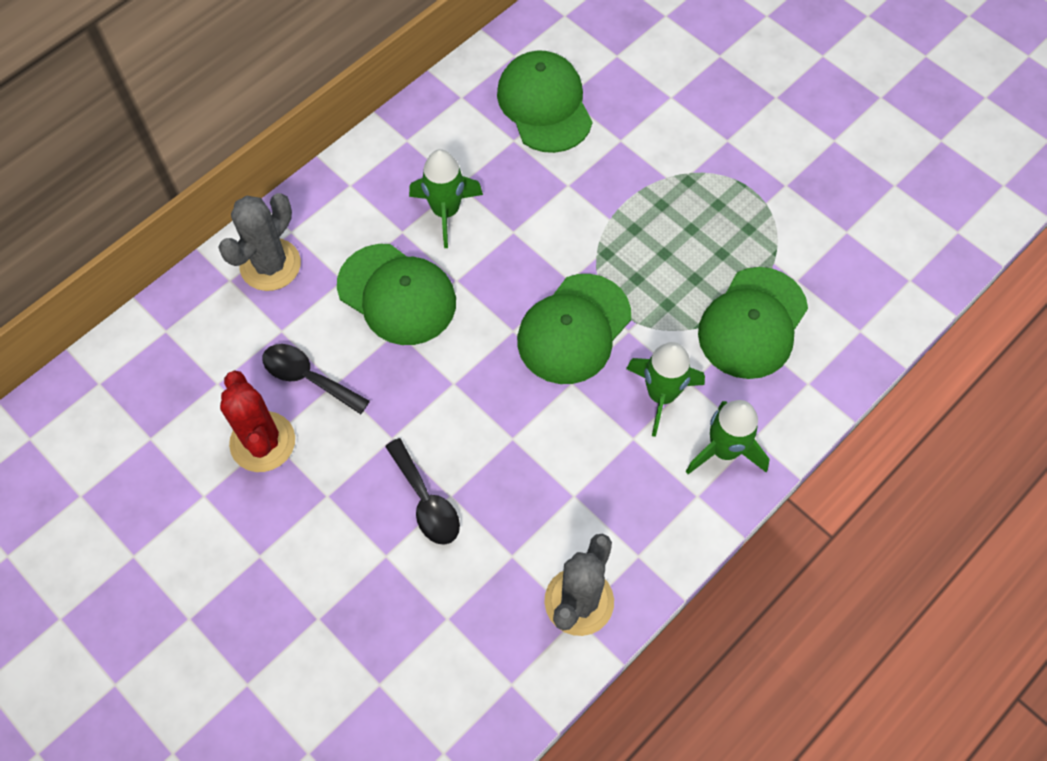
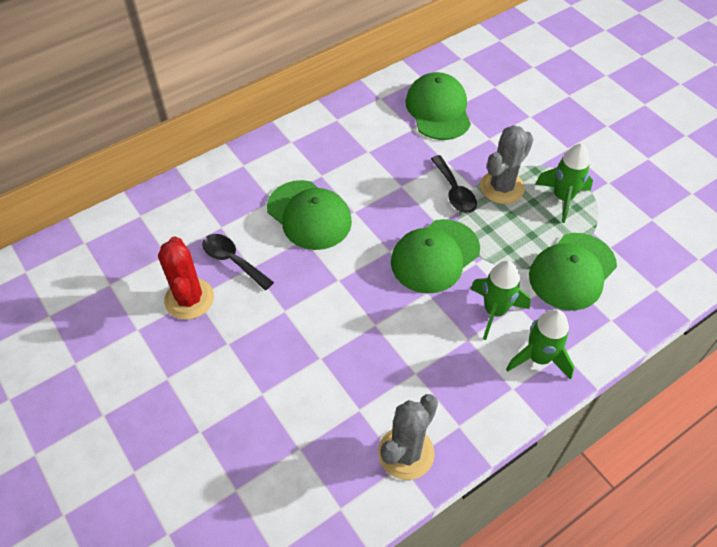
camera: 10 degrees right, 10 degrees down
(270, 265) = (223, 184): grey cactus -> grey cactus (502, 187)
(426, 501) = (301, 359): black spoon -> black spoon (454, 191)
(446, 212) = (355, 167): green rocket -> green rocket (562, 198)

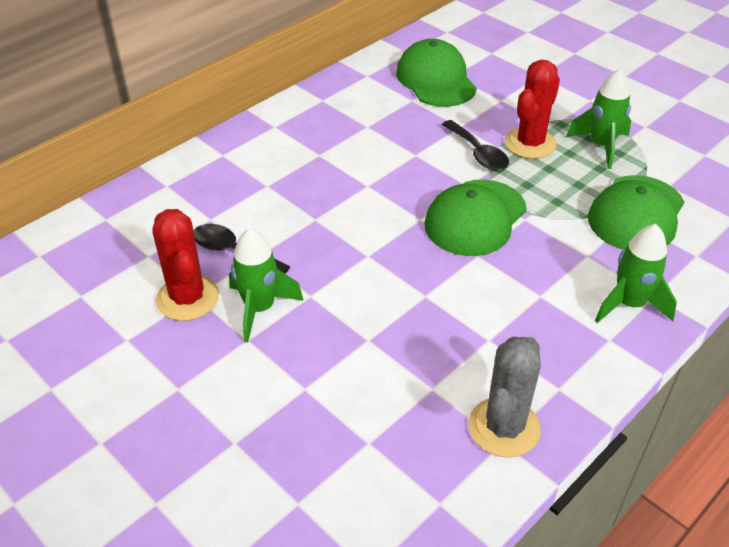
camera: 10 degrees left, 10 degrees down
(309, 215) = (315, 195): green cap -> none
(494, 311) = (562, 264): green rocket -> green rocket (260, 308)
(502, 187) = (530, 143): grey cactus -> red cactus

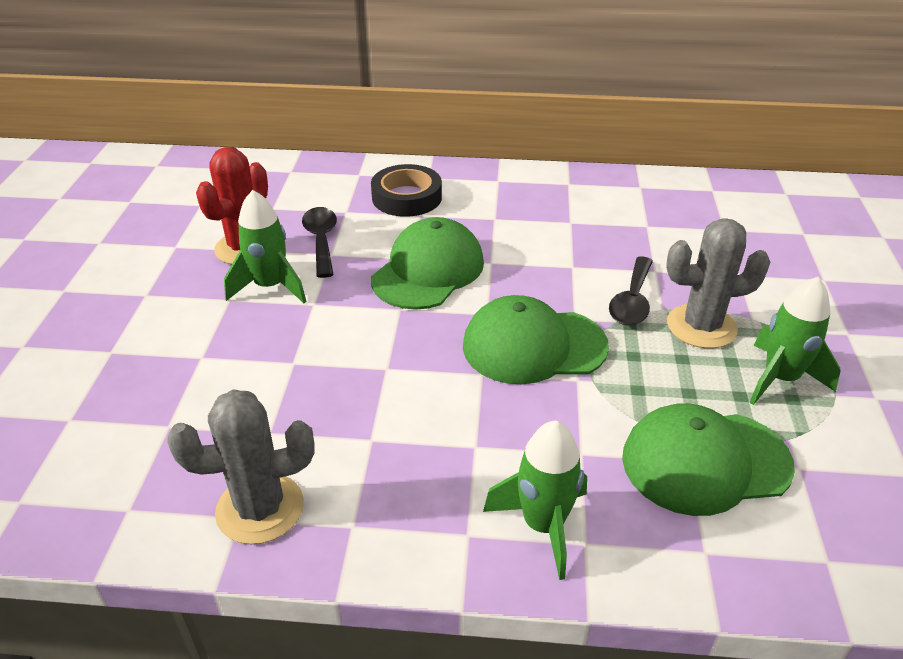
camera: 50 degrees right, 5 degrees down
(235, 179) = (407, 197): none -> black tape
(435, 80) = (700, 223): green cap -> green cap (428, 271)
(530, 143) = (701, 326): red cactus -> grey cactus

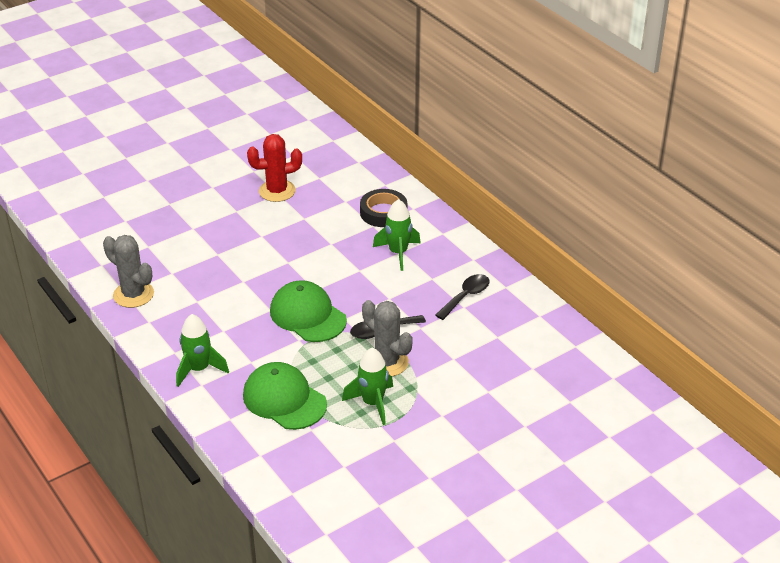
camera: 50 degrees right, 0 degrees up
(270, 287) = (258, 216): green rocket -> green rocket (398, 253)
(321, 240) = (311, 209): black spoon -> black spoon (466, 296)
(428, 271) = (327, 254): green cap -> none

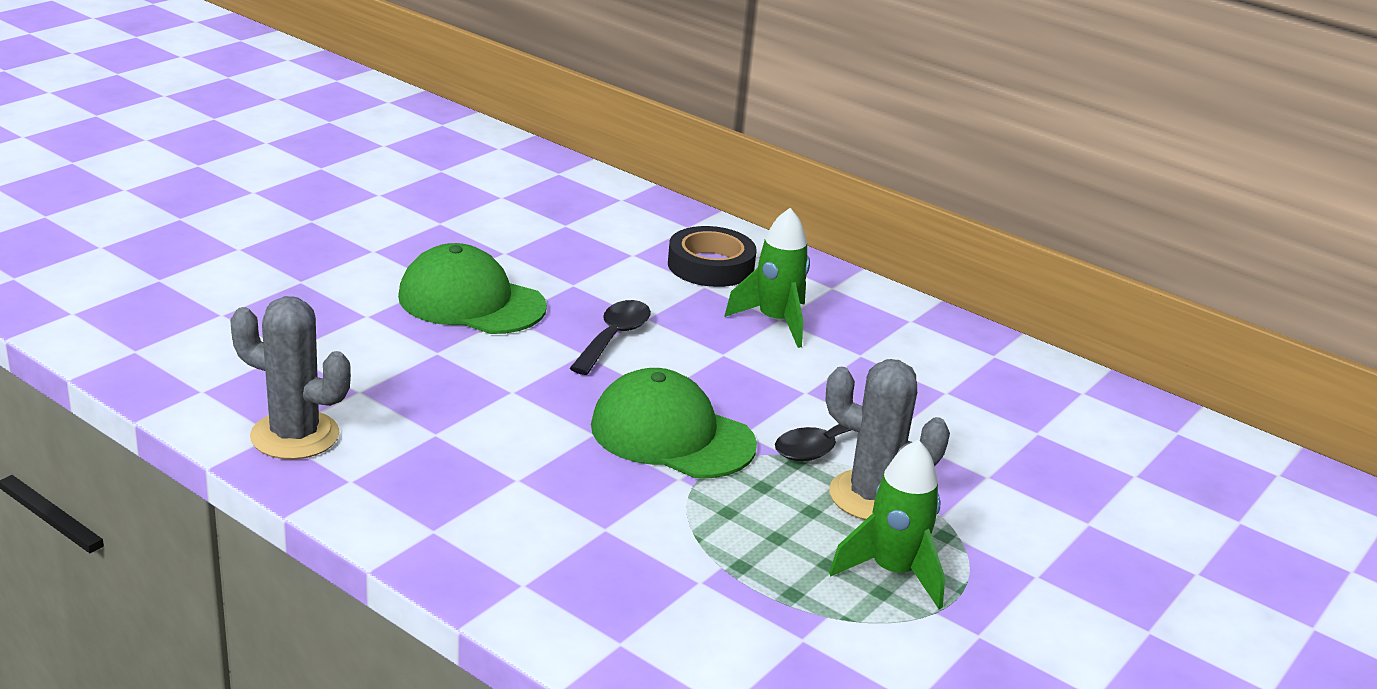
camera: 20 degrees left, 10 degrees down
(199, 369) = (503, 556): green rocket -> none
(277, 191) = (500, 248): red cactus -> none
(284, 399) = (714, 589): green cap -> green cap (471, 302)
(466, 296) = (938, 376): black spoon -> black spoon (614, 337)

